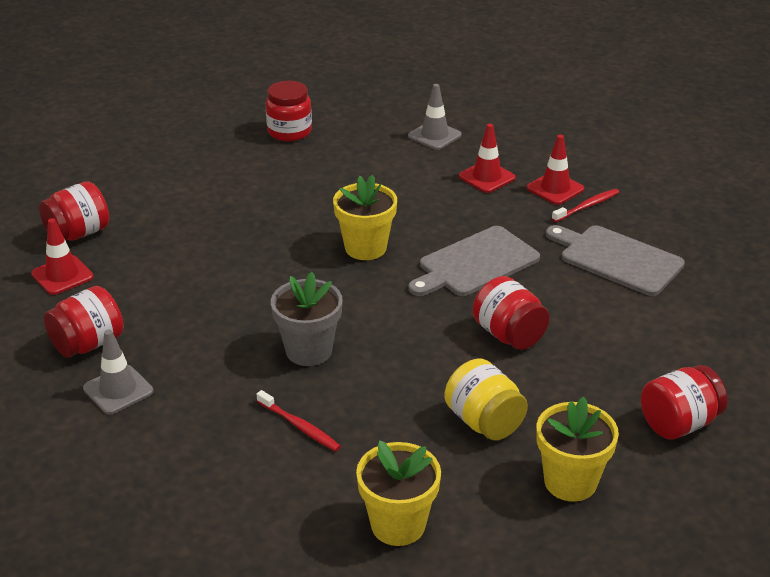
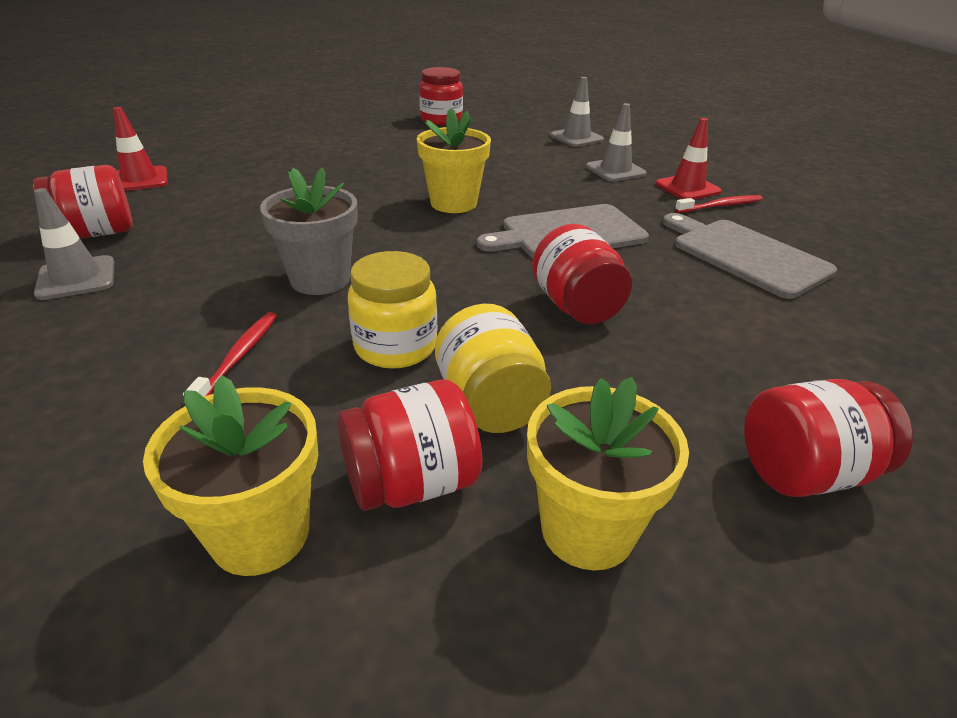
camera: 15 degrees right, 0 degrees up
(78, 233) = (189, 155): red jar -> red jar (412, 483)
(299, 426) = (238, 357): red toothbrush -> red toothbrush turned 135 degrees counterclockwise
(400, 395) = (395, 346): none -> yellow jar
(487, 177) = (615, 170): red traffic cone -> grey traffic cone

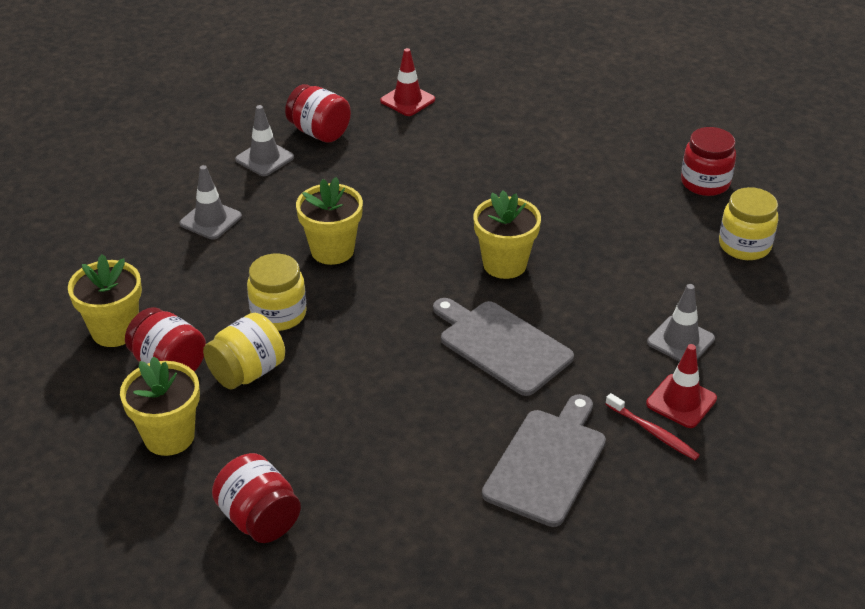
camera: 65 degrees right, 5 degrees up
(238, 357) = (230, 260): red toothbrush -> none
(320, 279) = (332, 250): grey flower pot -> yellow flower pot
(525, 128) = (744, 245): none -> yellow jar
(576, 138) = (754, 290): grey traffic cone -> grey traffic cone (210, 220)
(576, 306) = (383, 380): red jar -> none

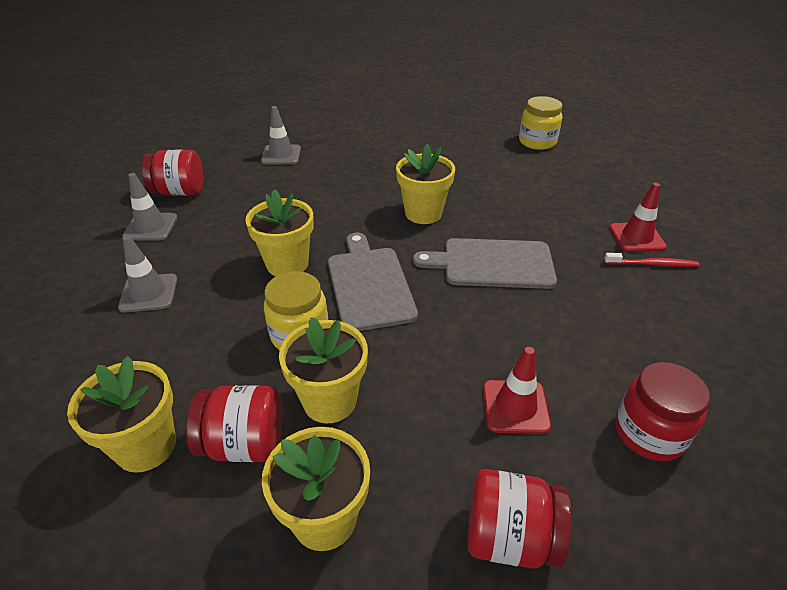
camera: 40 degrees left, 0 degrees up
(247, 372) = (329, 401): yellow jar -> yellow flower pot
(407, 100) = (227, 148): red traffic cone -> red traffic cone (515, 407)
(547, 463) = (631, 323): grey cutting board -> grey cutting board (369, 284)
(680, 340) = (583, 204): grey traffic cone -> grey traffic cone (281, 155)
(705, 183) = (471, 121): red jar -> red jar (649, 433)

